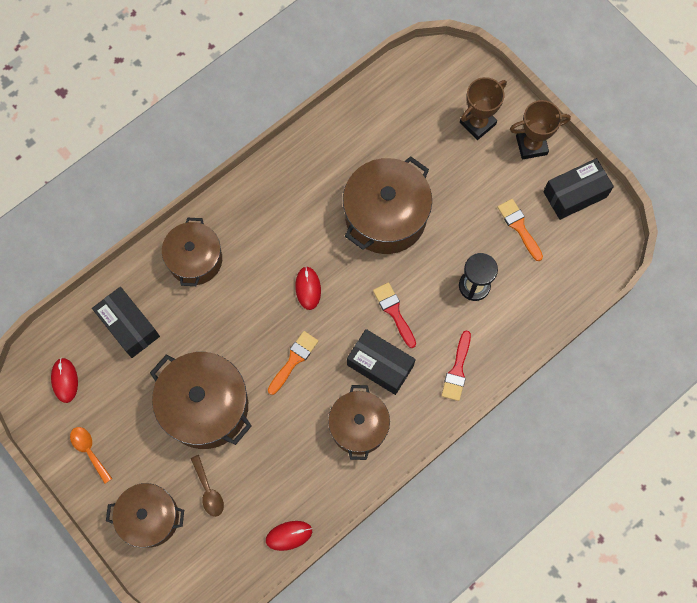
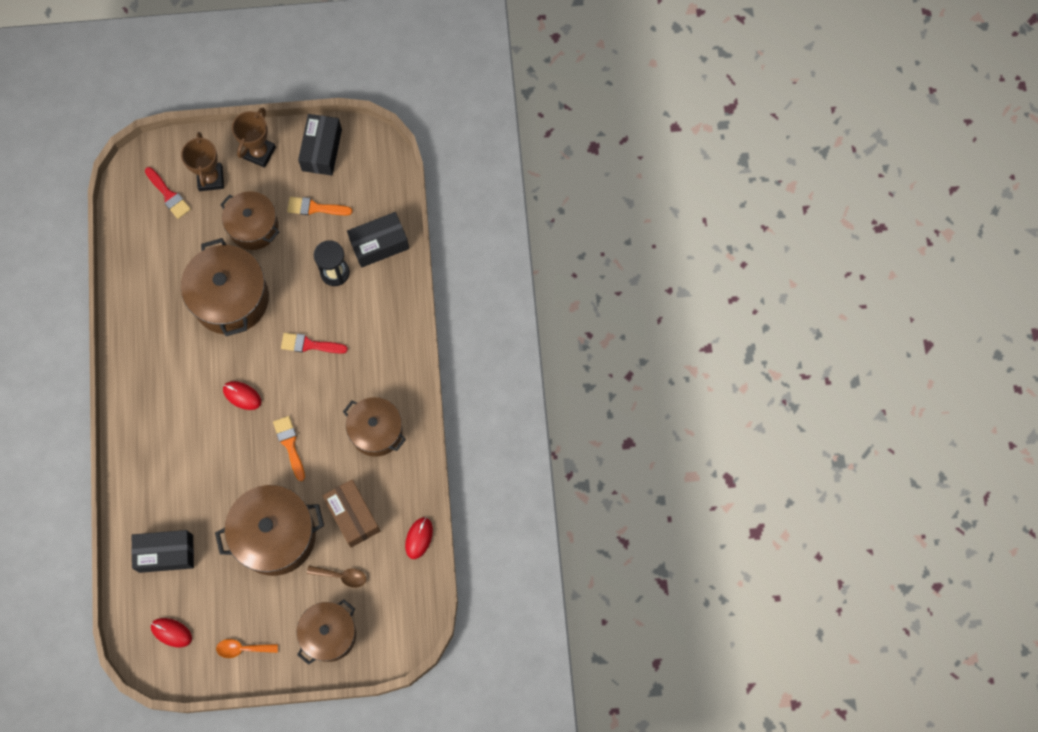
camera: 55 degrees left, 0 degrees up
(195, 260) = (152, 466): brown pot -> brown pot (253, 227)
(268, 461) = (353, 516): none -> brown box
(380, 365) = (342, 383): black box -> black box (379, 244)
(457, 370) = (388, 330): red brush -> red brush (168, 195)

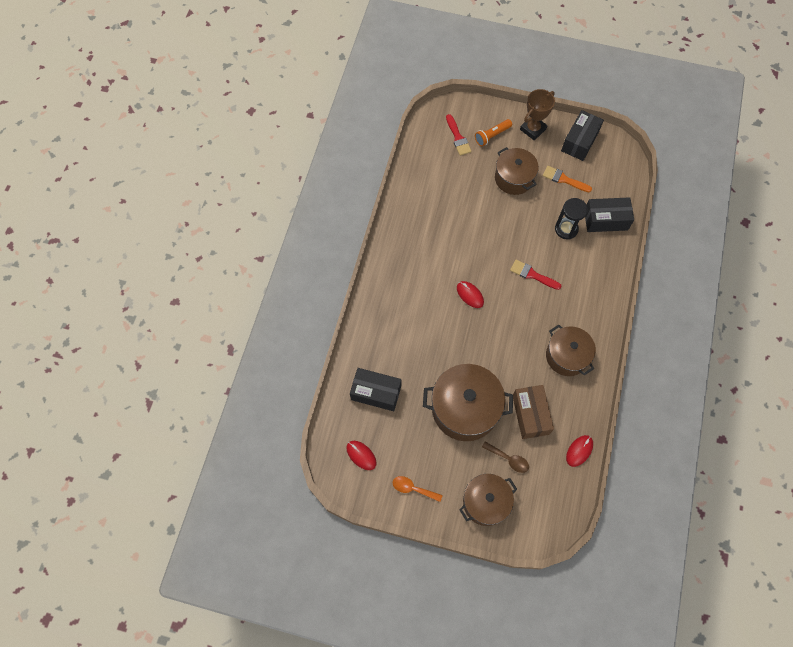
camera: 20 degrees right, 5 degrees down
(210, 178) = (492, 136): brown trophy -> orange flashlight
(230, 298) = (482, 222): brown pot -> none
(290, 444) = (496, 343): orange brush -> none

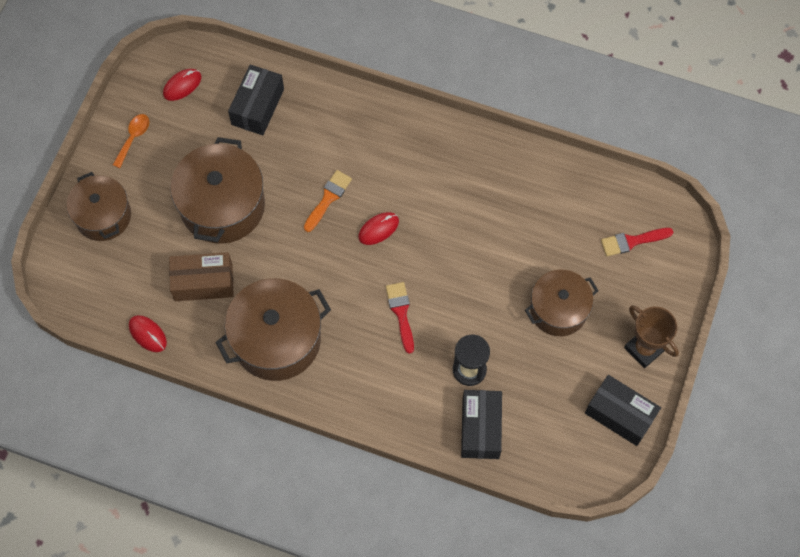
camera: 95 degrees right, 0 degrees up
(492, 136) = (634, 289): orange flashlight -> none
(508, 459) = (151, 248): brown spoon -> none
(532, 275) = (401, 313): red brush -> red brush turned 45 degrees counterclockwise
(564, 179) = (553, 380): orange brush -> orange brush (328, 198)
(567, 356) = (277, 339): brown pot -> brown pot, size x1.51

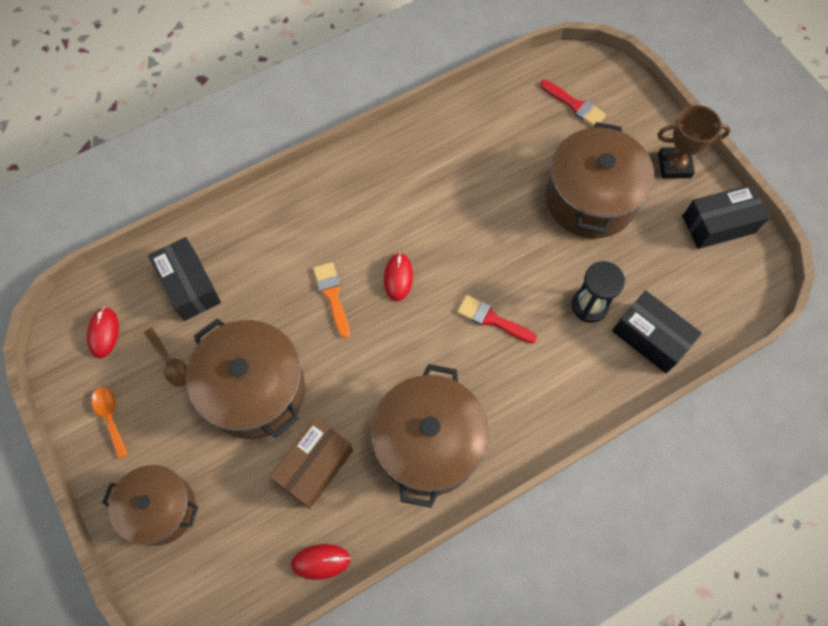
camera: 50 degrees left, 0 degrees up
(197, 141) = (170, 362): none -> brown spoon
(558, 310) = (590, 199): brown pot -> brown pot, size x1.51
(632, 241) = (575, 105): red brush -> red brush turned 75 degrees counterclockwise

